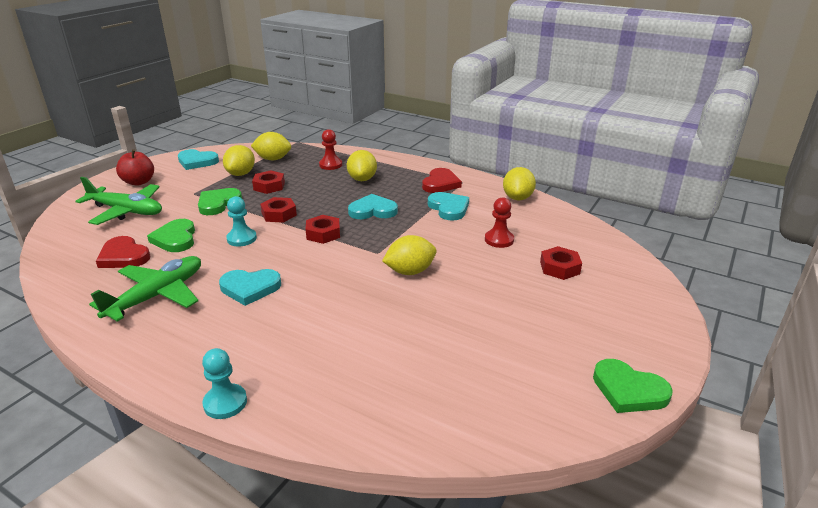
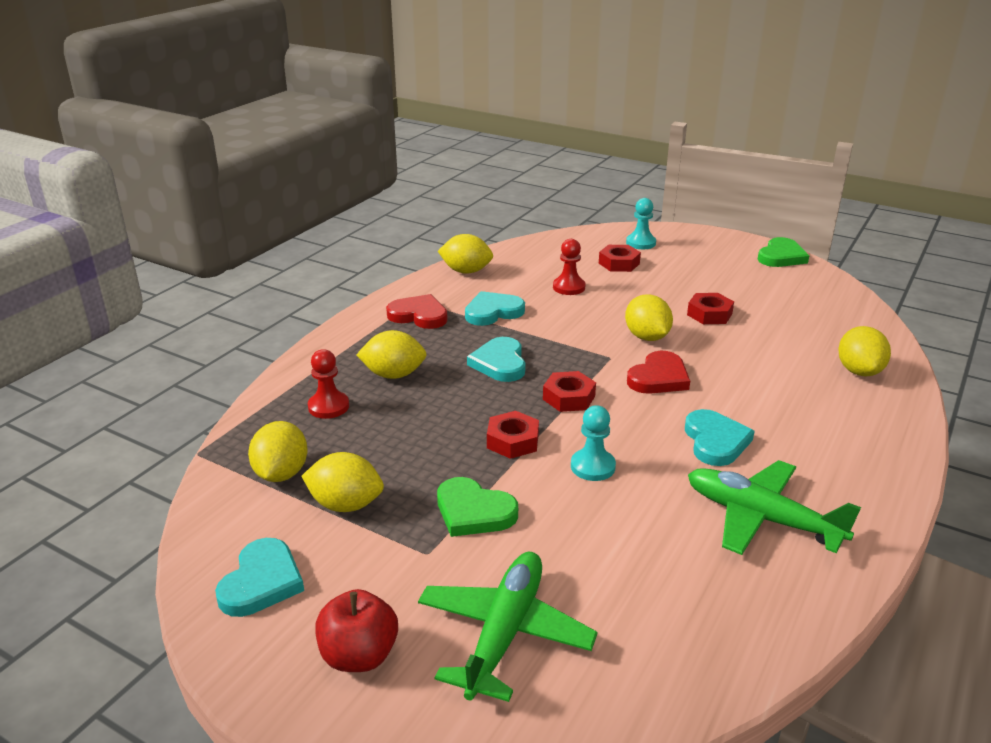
camera: 90 degrees left, 0 degrees up
(124, 256) = (670, 585): red heart -> red heart (659, 378)
(175, 239) = (603, 536): green heart -> none
(225, 403) = (909, 429): turquoise pawn -> turquoise pawn (640, 243)
(269, 186) = (407, 463): red nut -> red nut (709, 314)
(336, 394) = (859, 371): none -> yellow lemon

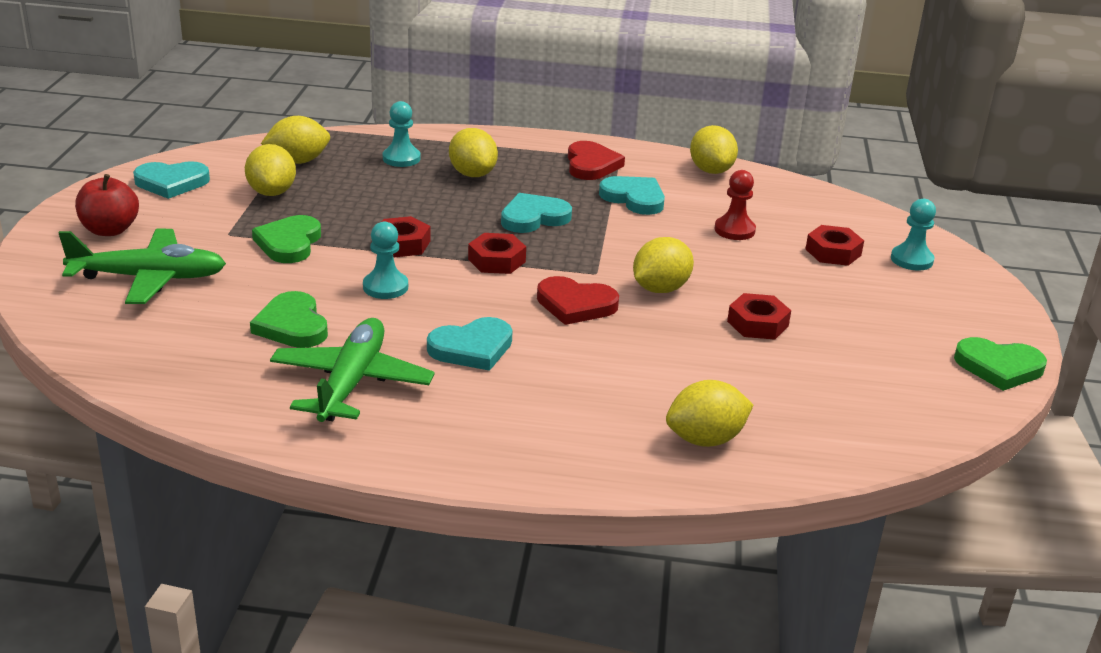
camera: 65 degrees right, 0 degrees up
(328, 406) = (401, 158): red pawn -> turquoise pawn
(647, 537) = (292, 325): none -> green heart

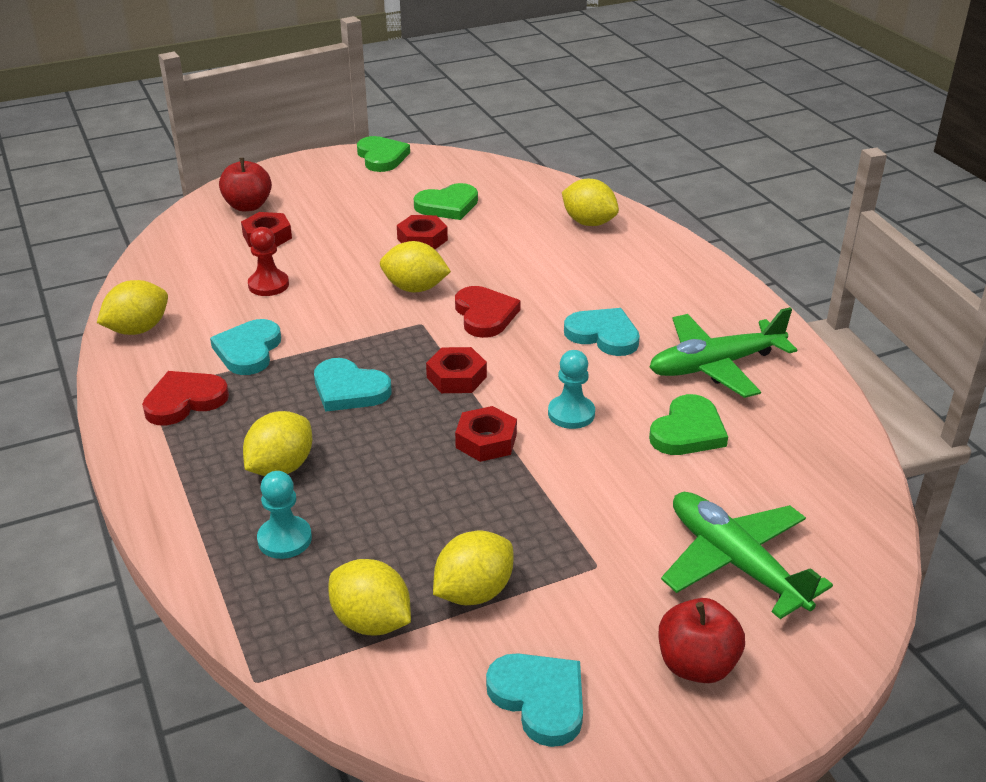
camera: 120 degrees left, 5 degrees up
(289, 243) = (566, 511): green heart -> green heart (447, 205)
(911, 260) = (248, 206): turquoise pawn -> red apple

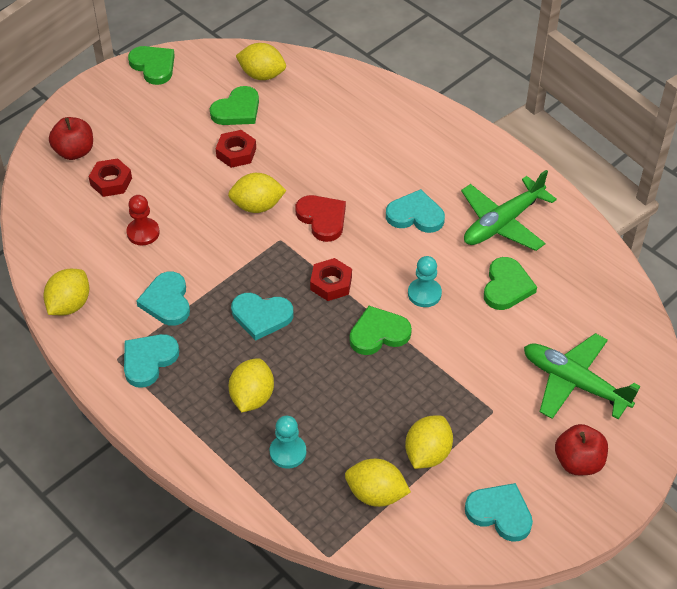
camera: 20 degrees left, 15 degrees up
(184, 401) = (148, 360): red heart -> turquoise heart
(486, 441) = (378, 333): red nut -> green heart
(588, 223) = (355, 101): yellow lemon -> yellow lemon (262, 75)

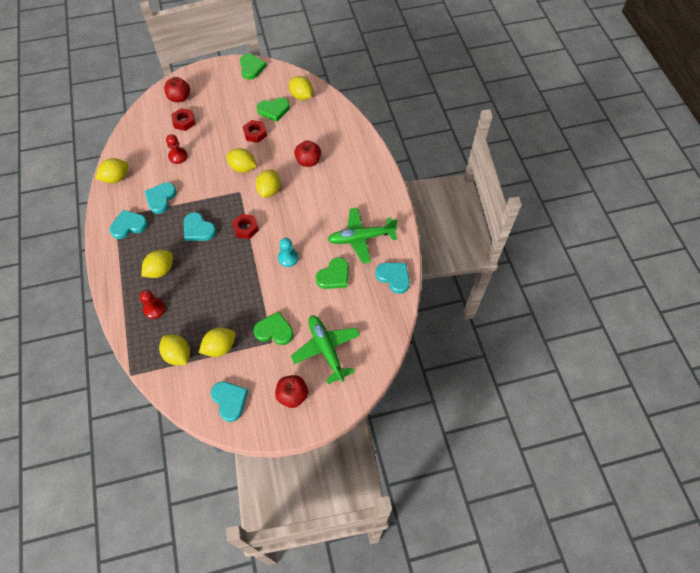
camera: 30 degrees right, 10 degrees up
(288, 452) = (154, 309): turquoise pawn -> red pawn
(322, 219) = (269, 190): red heart -> yellow lemon
(346, 157) = (308, 161): none -> red apple
(378, 333) = (247, 268): green heart -> green heart (274, 330)
(415, 215) = (318, 211): turquoise heart -> turquoise heart (394, 277)

